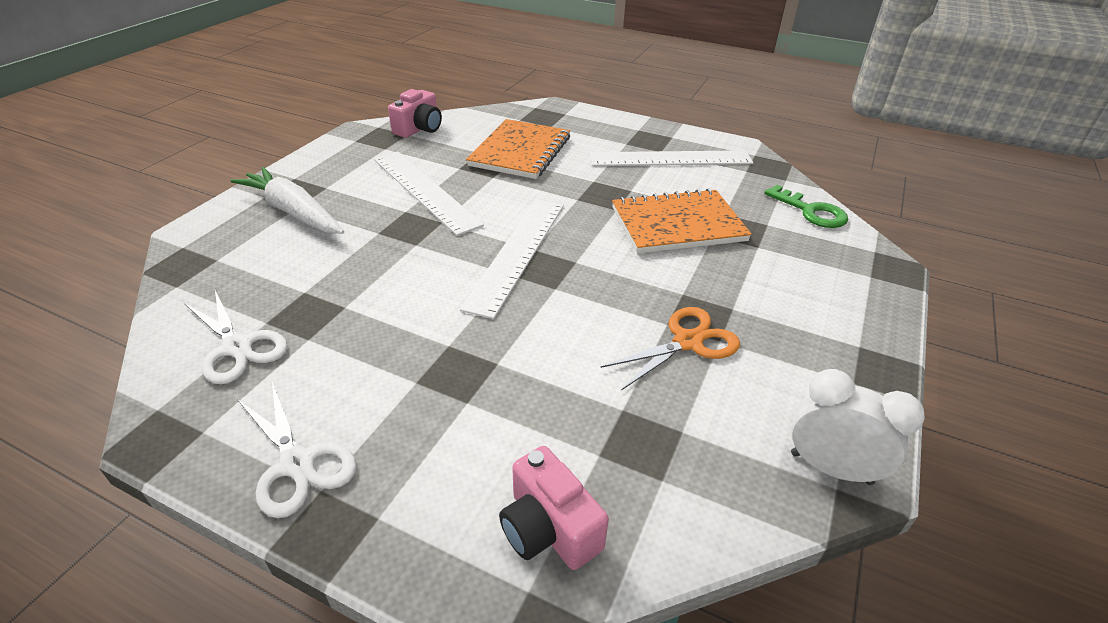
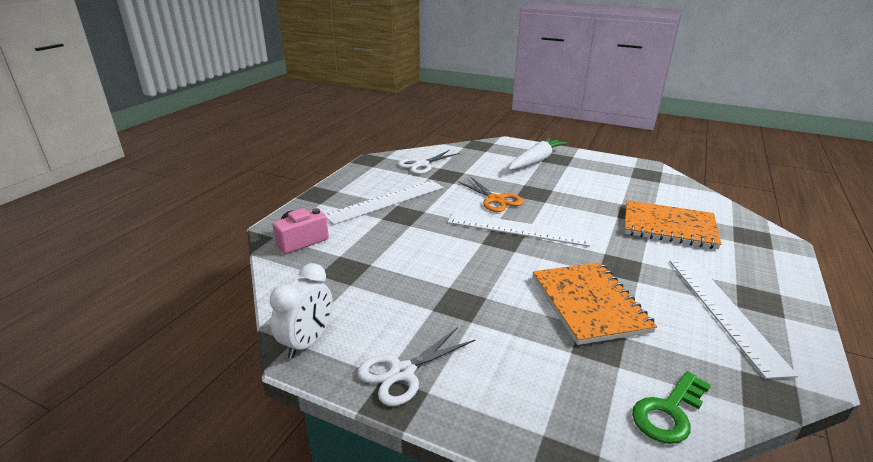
camera: 90 degrees right, 10 degrees down
(297, 464) = (352, 185): white scissors -> white scissors (402, 372)
(419, 129) = (672, 185): pink camera -> none
(424, 191) = (581, 194): white ruler -> white ruler (386, 201)
(687, 342) = (430, 294): orange scissors -> orange scissors (495, 200)

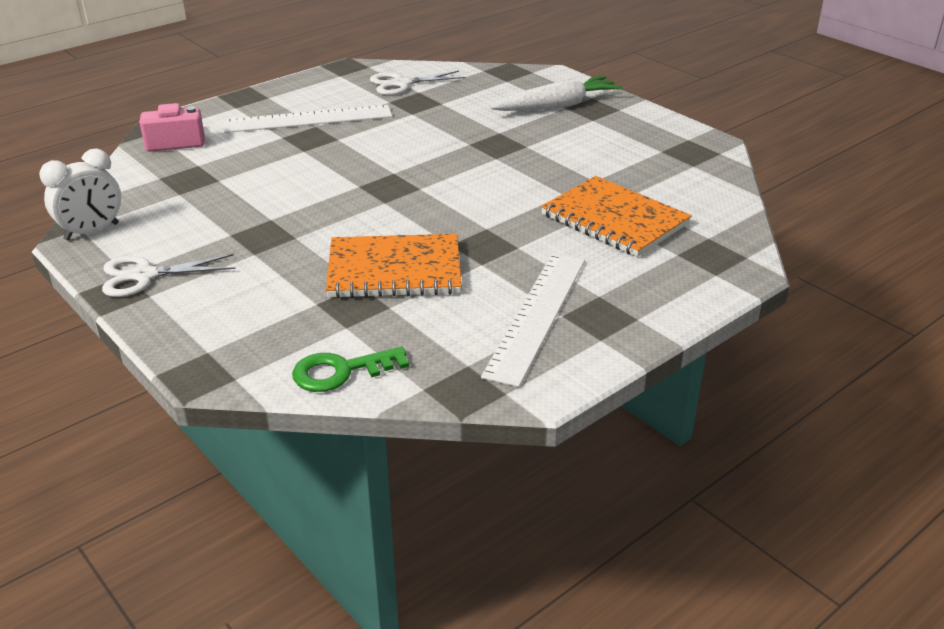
camera: 25 degrees right, 5 degrees up
(495, 200) = (438, 143): orange scissors -> none
(518, 229) = (420, 180): white ruler -> none
(589, 304) = (394, 270): orange notebook -> orange notebook turned 75 degrees clockwise

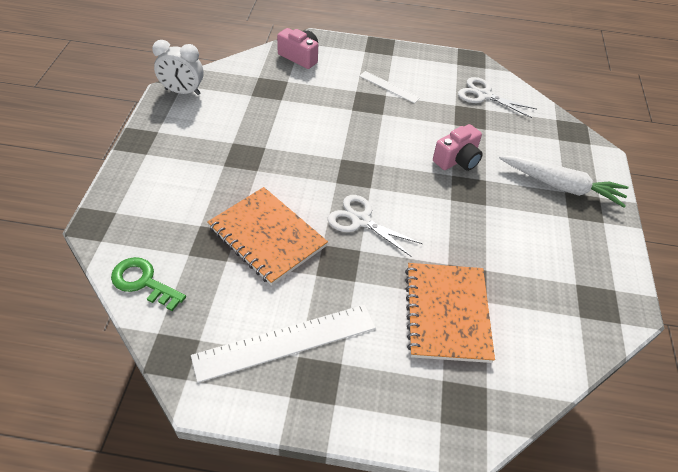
camera: 45 degrees right, 15 degrees up
(145, 276) = (162, 139): white scissors -> white scissors (360, 221)
(308, 119) = (389, 87): white ruler -> white ruler, size x0.53
(456, 133) = (457, 160): none -> pink camera

